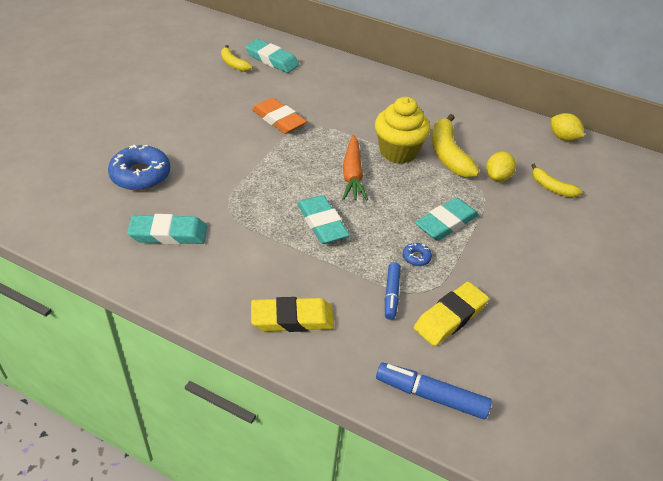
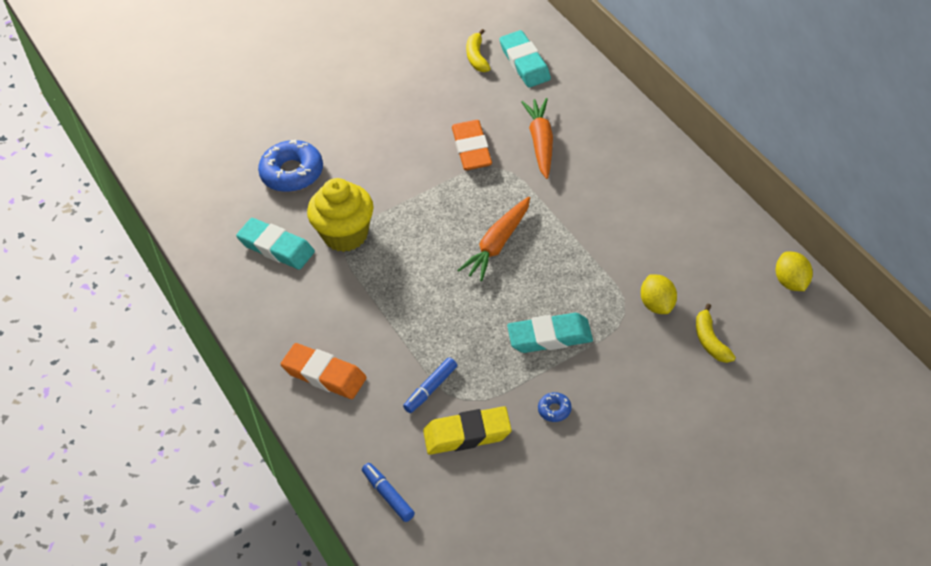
camera: 40 degrees right, 5 degrees up
(292, 319) = (324, 375): yellow eraser -> orange eraser
(322, 223) = (423, 289): turquoise eraser -> none
(326, 103) = (541, 143): none -> orange carrot
(398, 152) = (571, 233): yellow cupcake -> yellow cupcake (345, 235)
(416, 257) = (486, 362): blue donut -> blue donut (554, 410)
(431, 396) = (388, 495): blue marker -> blue marker, size x0.66
(448, 154) = (626, 257): yellow banana -> none
(497, 177) = (658, 305): yellow lemon -> yellow lemon turned 75 degrees counterclockwise

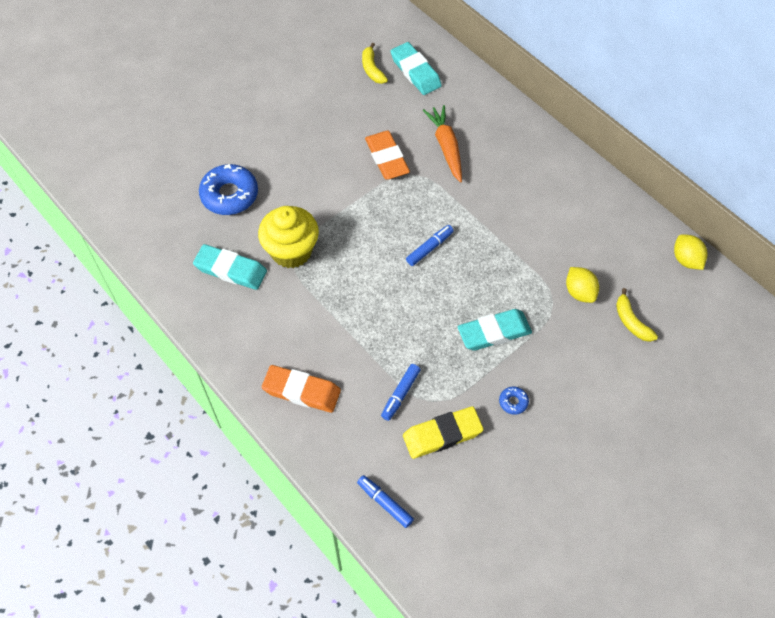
camera: 15 degrees left, 10 degrees up
(498, 244) = (429, 248): orange carrot -> blue marker

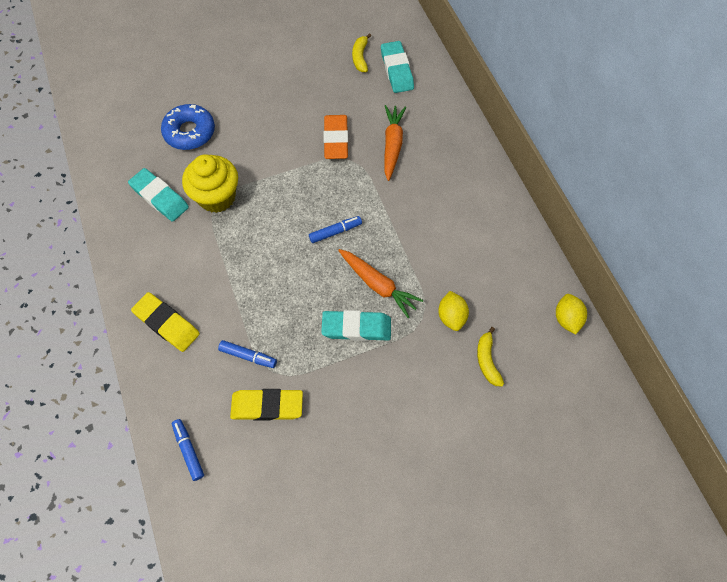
camera: 20 degrees right, 5 degrees up
(301, 391) = (167, 324): orange eraser -> yellow eraser
(400, 394) = (248, 356): blue marker -> blue marker turned 120 degrees counterclockwise
(495, 285) = (378, 285): none -> orange carrot
(513, 402) = (343, 398): blue donut -> none

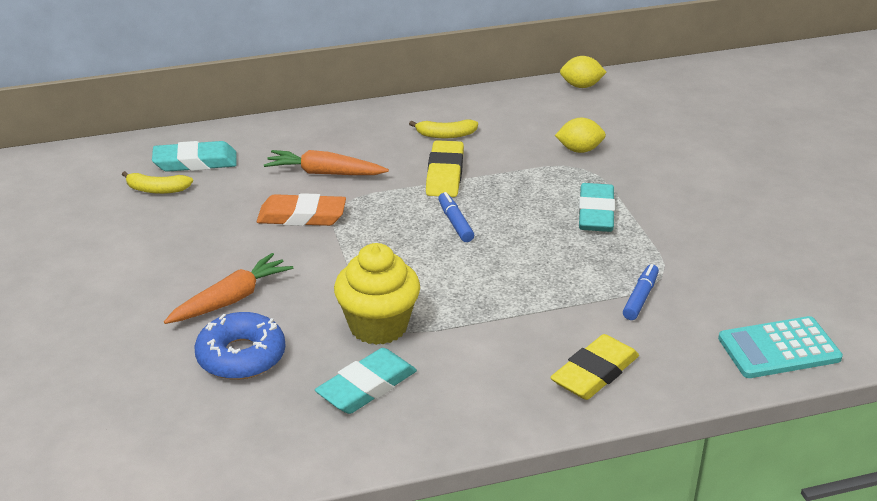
camera: 85 degrees left, 30 degrees down
(188, 450) = (779, 349): blue marker -> turquoise calculator
(267, 406) = (707, 283): yellow eraser -> yellow eraser (444, 174)
(378, 285) = (536, 195): orange carrot -> orange carrot (231, 299)
(487, 360) = (632, 133): yellow banana -> yellow banana (445, 135)

